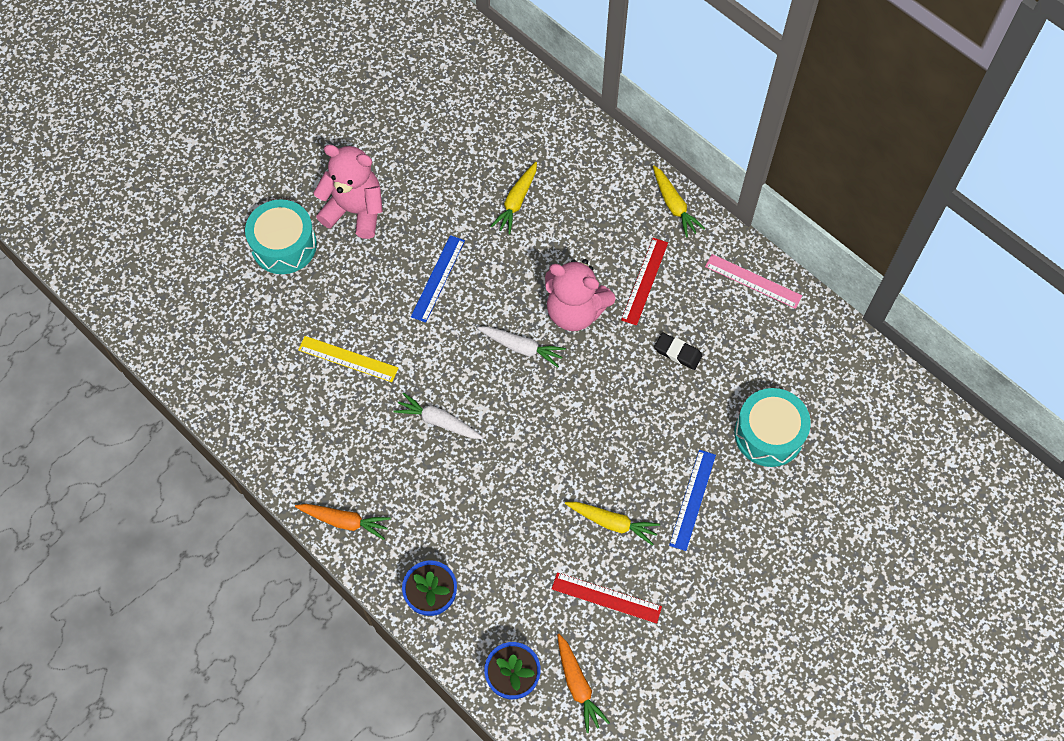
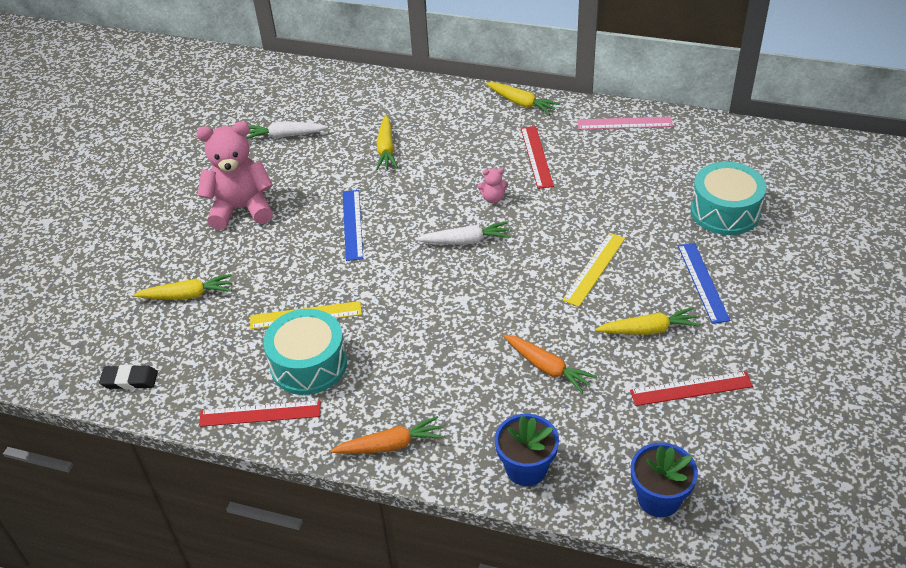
camera: 25 degrees left, 20 degrees down
(264, 438) = (260, 413): none -> red ruler
(266, 287) = (187, 295): none -> yellow carrot
(284, 245) = (186, 258): turquoise drum -> turquoise drum (308, 364)
(438, 421) = (428, 325): white carrot -> white carrot (285, 135)
(575, 311) = (493, 198): pink teddy bear -> pink teddy bear, size x0.42
(578, 685) = (725, 472): orange carrot -> orange carrot (547, 368)
(611, 436) = (594, 268): none -> yellow ruler
(678, 352) = (603, 190): black eraser -> black eraser (130, 380)

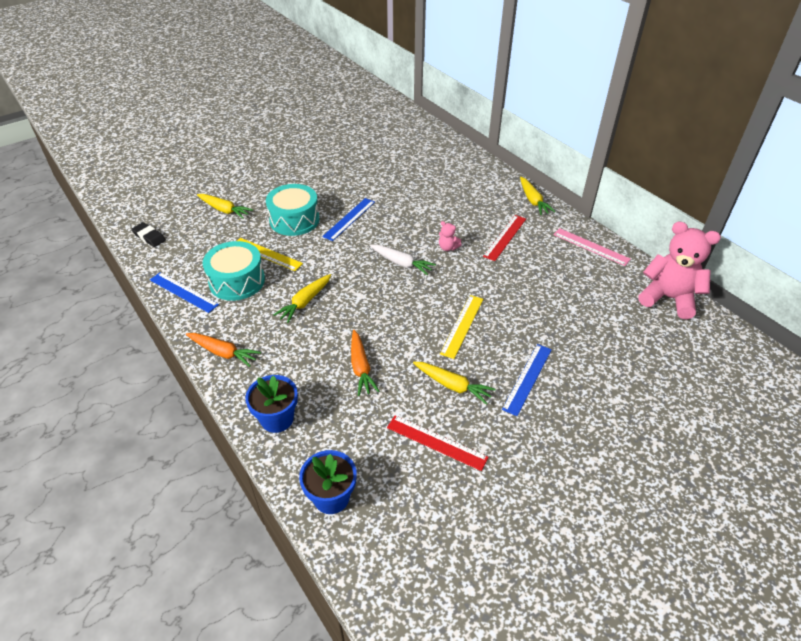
camera: 35 degrees right, 0 degrees up
(241, 209) = (302, 180): pink teddy bear -> pink teddy bear (668, 298)
(260, 413) = (183, 292): red ruler -> blue ruler
(285, 135) = (370, 153): white carrot -> none
(386, 149) = (417, 187): yellow carrot -> yellow carrot (305, 302)
(594, 268) = (462, 325): yellow ruler -> yellow ruler turned 45 degrees counterclockwise
(725, 211) = (599, 341): turquoise drum -> turquoise drum (294, 220)

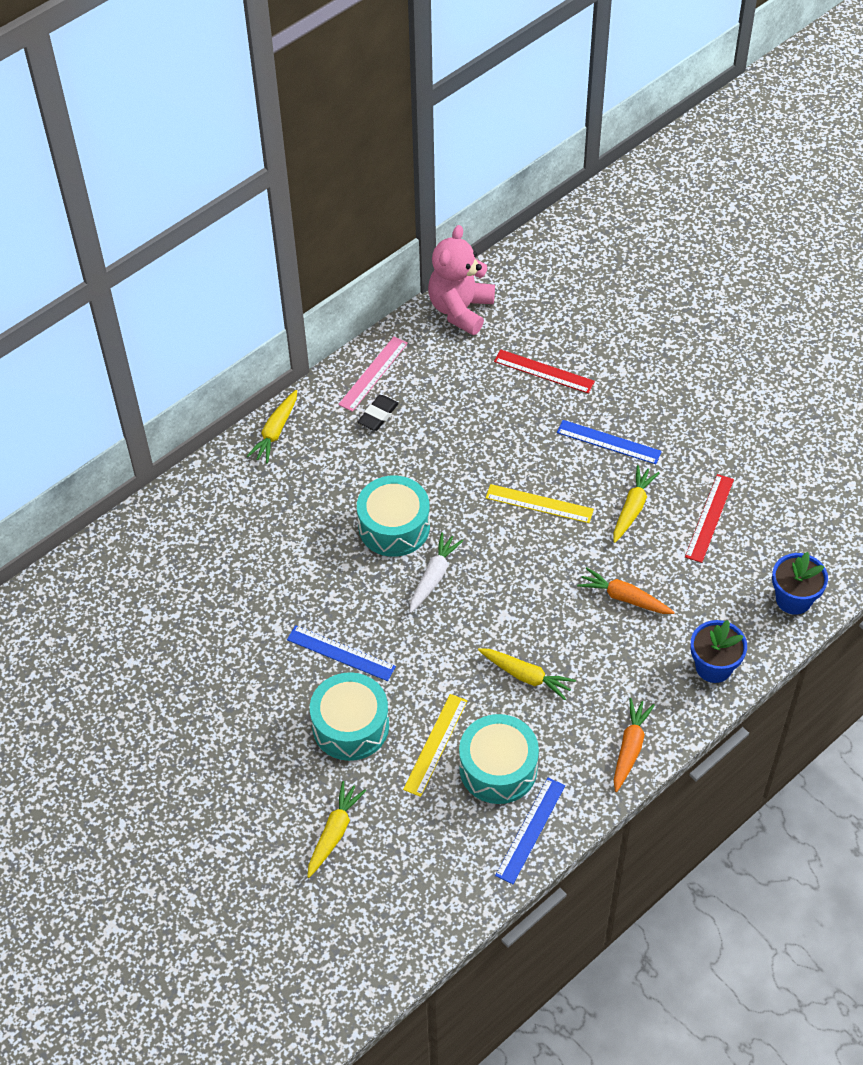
camera: 95 degrees left, 10 degrees up
(149, 237) = (415, 922): black eraser -> black eraser (378, 415)
(361, 367) = (624, 598): orange carrot -> orange carrot turned 135 degrees counterclockwise
(448, 248) = (394, 526): pink teddy bear -> turquoise drum
(505, 237) = (364, 463): red ruler -> red ruler (544, 371)
(533, 200) = (275, 431): yellow carrot -> yellow carrot turned 135 degrees clockwise

